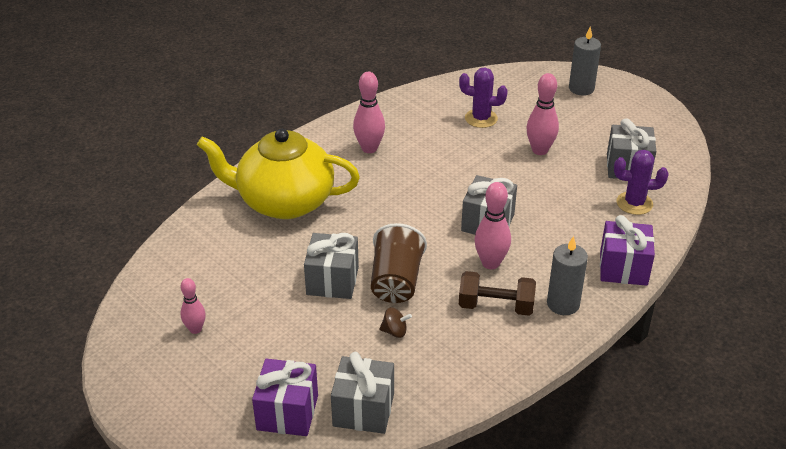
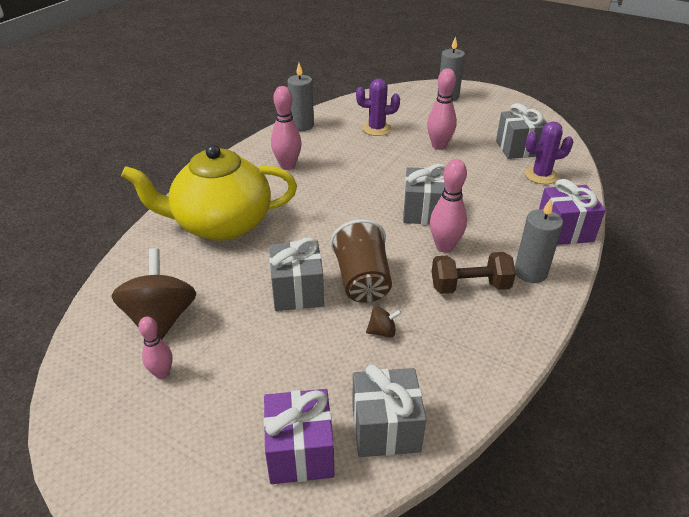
camera: 15 degrees left, 0 degrees up
(206, 283) = (161, 319): none -> brown spinning top
(401, 102) = (302, 125): none -> grey candle

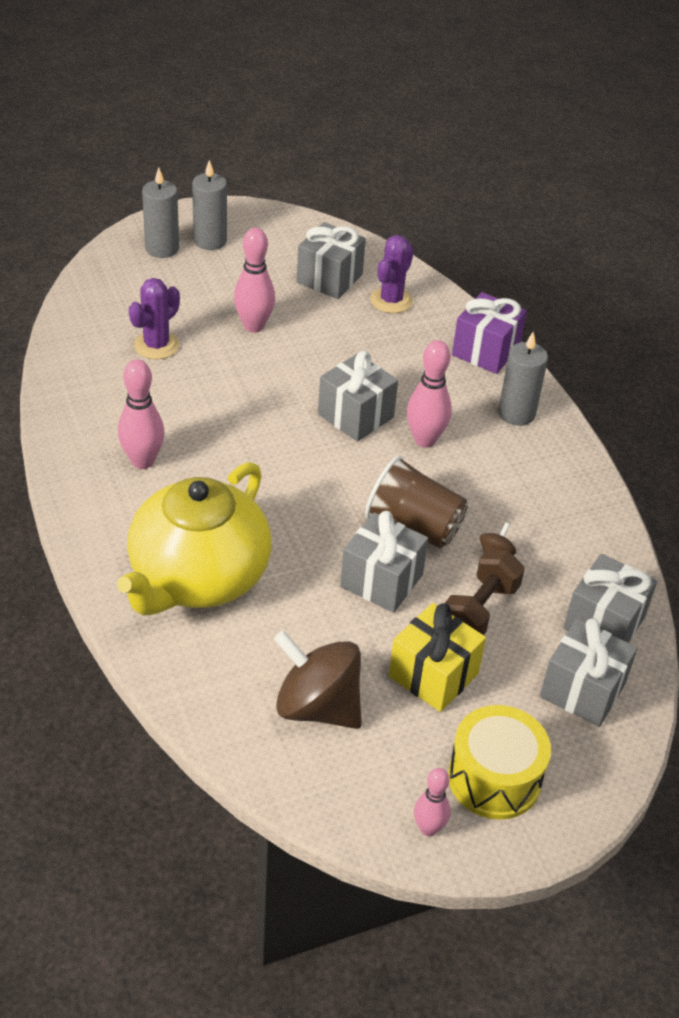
camera: 55 degrees left, 5 degrees up
(162, 373) = (401, 741): pink bowling pin -> pink bowling pin (428, 828)
(164, 443) = (494, 778): none -> yellow drum
(237, 358) = (433, 675): none -> yellow gift
(300, 452) = (582, 690): purple gift -> grey gift
(302, 125) = (65, 397): grey candle -> grey candle (210, 241)
(470, 286) = (495, 462): brown dumbbell -> brown dumbbell (479, 610)

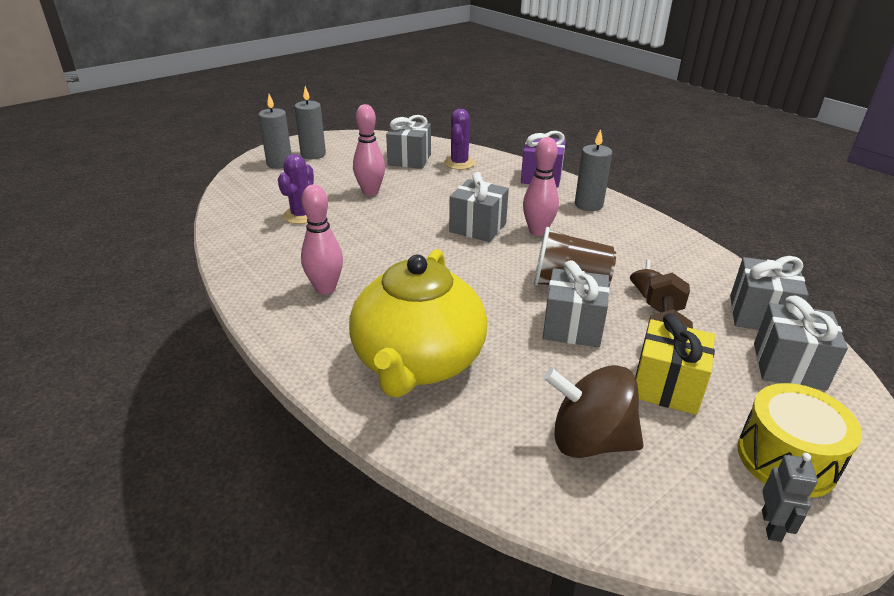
camera: 15 degrees left, 10 degrees down
(428, 828) = (771, 526): pink bowling pin -> grey robot

